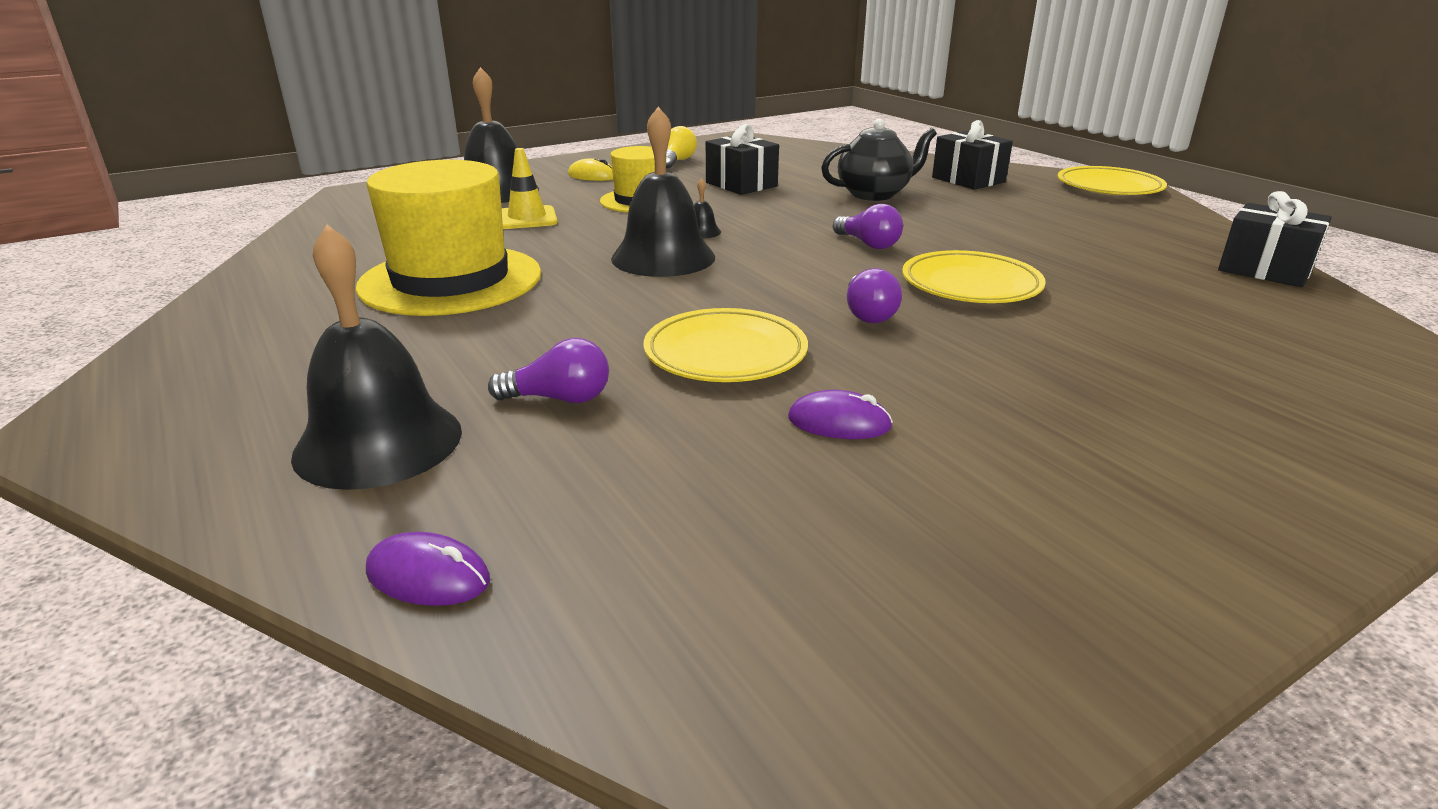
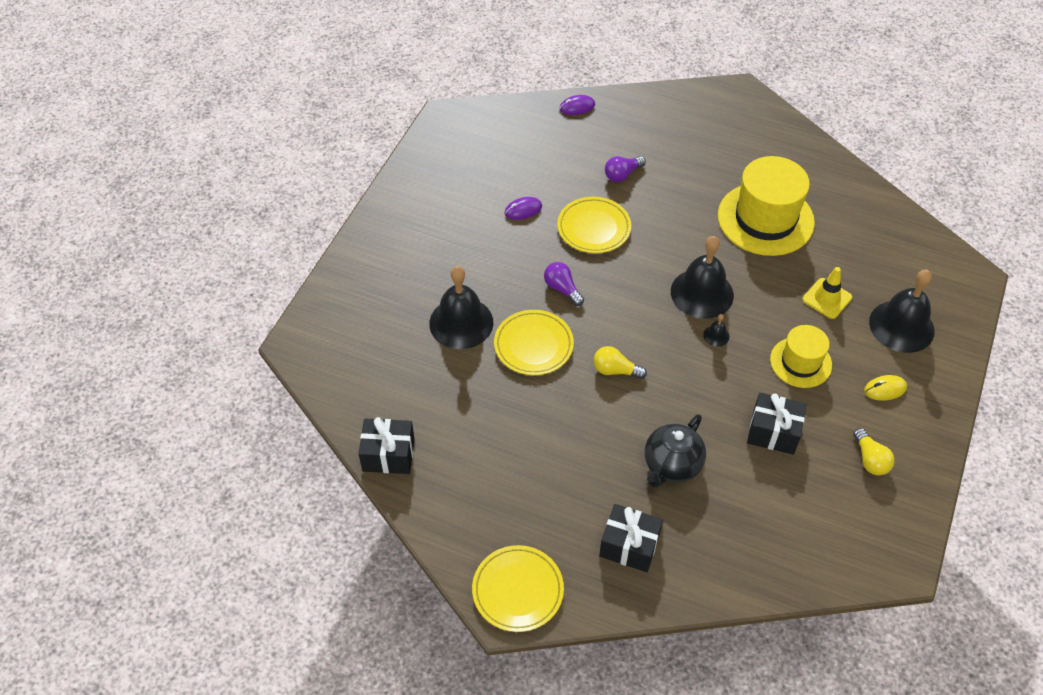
camera: 145 degrees right, 25 degrees up
(378, 442) = (649, 131): black bell -> black bell (461, 322)
(868, 244) = (615, 370): purple light bulb -> yellow light bulb

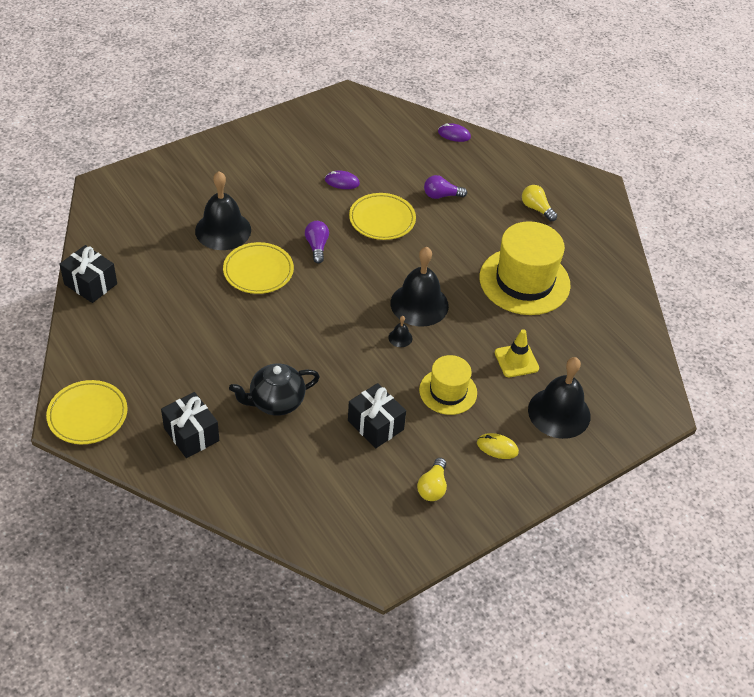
camera: 30 degrees right, 5 degrees down
(615, 370) = (300, 319): yellow light bulb -> yellow light bulb (536, 209)

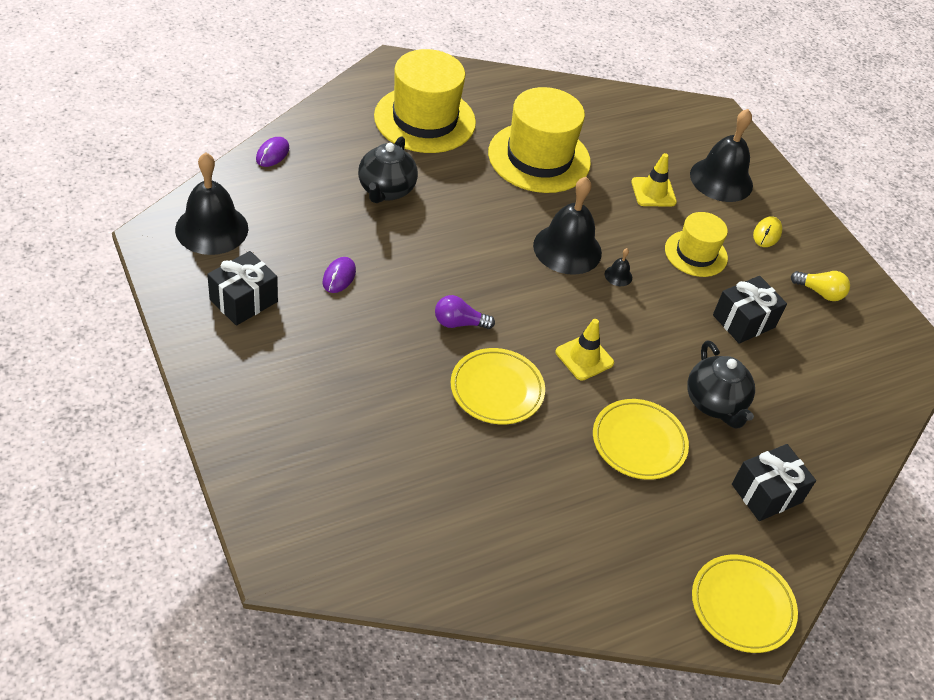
camera: 85 degrees left, 0 degrees up
(90, 284) = (500, 590): black gift -> black gift (243, 300)
(223, 230) = (411, 417): black bell -> black bell (211, 229)
(303, 319) = (584, 357): none -> yellow traffic cone
(382, 219) = (419, 252): yellow plate -> yellow plate (639, 442)
(441, 195) = (386, 190): purple light bulb -> black teapot
(536, 209) = (425, 119): yellow light bulb -> yellow hat

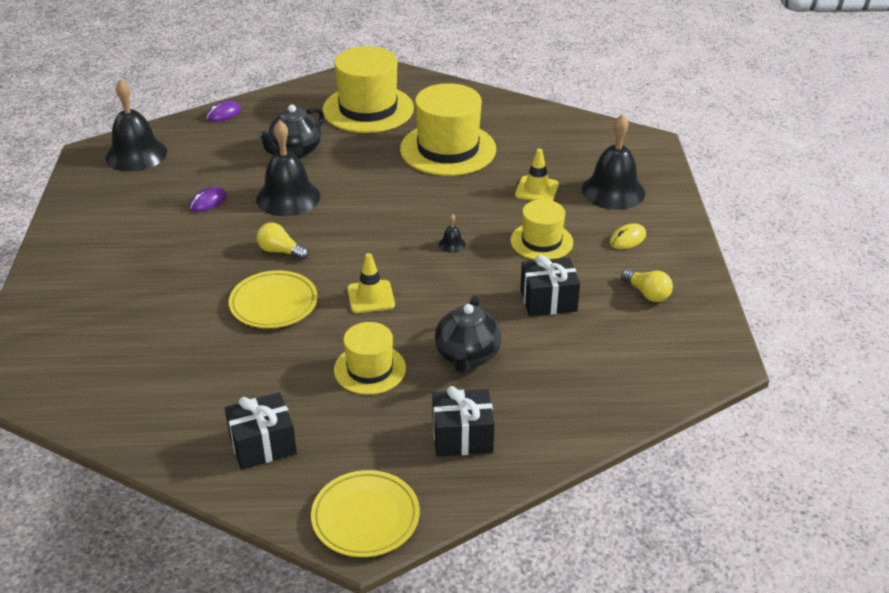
camera: 30 degrees right, 10 degrees down
(243, 300) = (121, 204): black gift -> black gift (263, 445)
(459, 323) = (280, 251): purple light bulb -> yellow light bulb
(567, 249) = (420, 217): black bell -> black bell (288, 197)
(639, 442) = (370, 369): yellow plate -> yellow hat

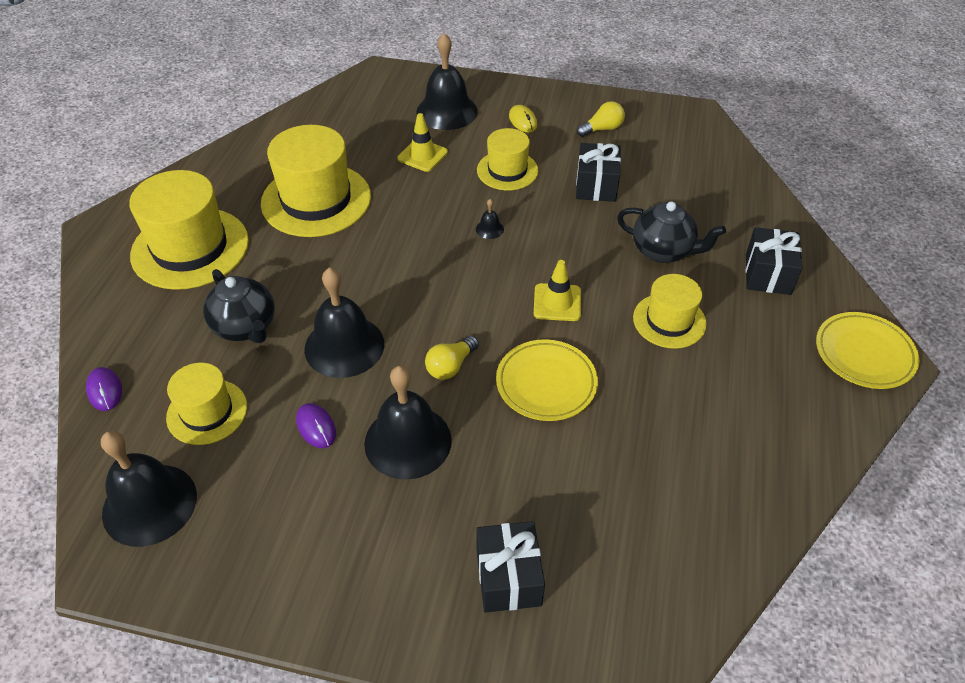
camera: 75 degrees left, 10 degrees up
(202, 244) = (408, 441): none -> black bell
(213, 156) = (207, 412): none -> yellow hat
(263, 445) = (769, 418): black gift -> black gift (508, 577)

